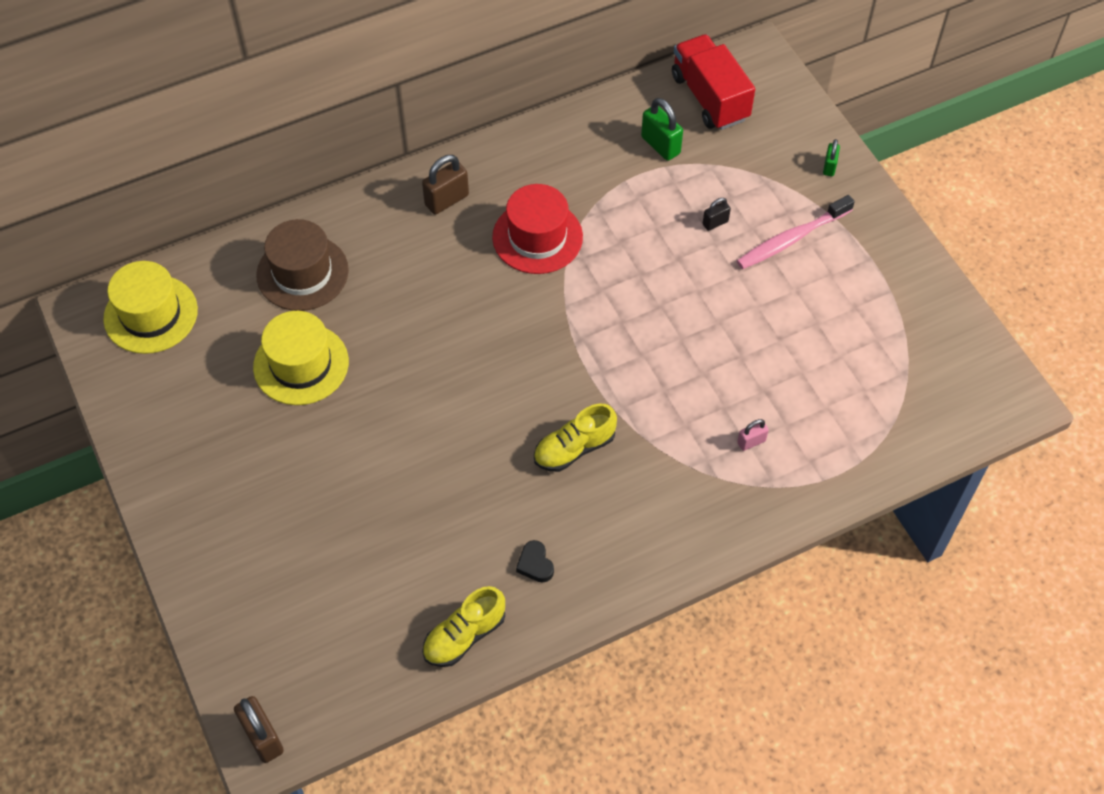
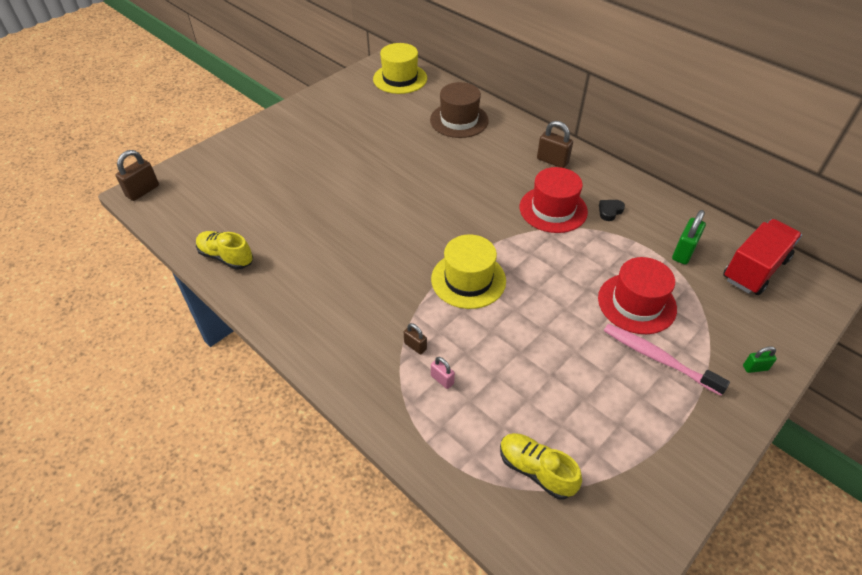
camera: 70 degrees right, 10 degrees down
(301, 364) = (395, 137): yellow hat -> yellow hat (468, 280)
(535, 564) = (289, 277): black heart -> black heart (609, 211)
(574, 448) = (389, 273): yellow shoe -> yellow shoe (536, 470)
(697, 454) = (415, 346): none -> brown padlock
(715, 223) = (636, 303): black padlock -> red hat

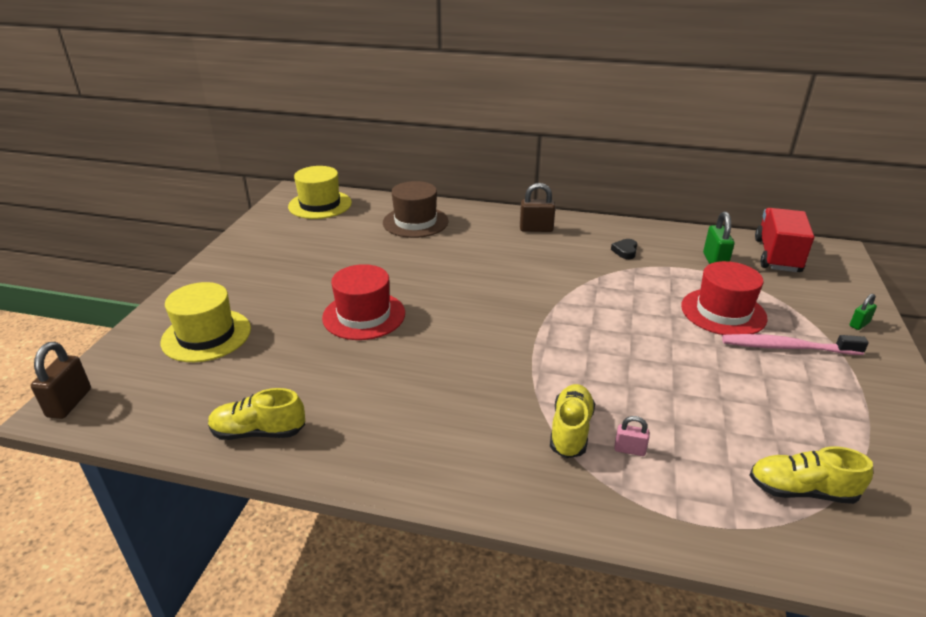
camera: 30 degrees left, 15 degrees down
(415, 346) = (570, 430): brown padlock -> yellow shoe
(468, 280) = (560, 349): yellow hat -> yellow hat (206, 335)
(553, 209) = (576, 265): red hat -> red hat (364, 315)

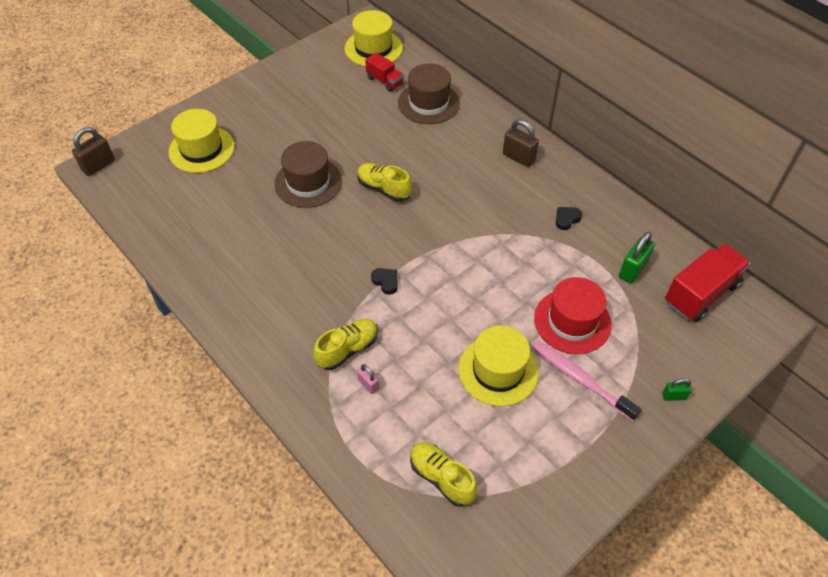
camera: 35 degrees right, 20 degrees up
(258, 432) = (175, 243): yellow shoe -> yellow shoe (384, 188)
(357, 221) = (385, 81): none -> red truck
(364, 315) = (308, 182): red hat -> brown hat
(536, 357) = (386, 282): none -> black heart
(720, 375) = (498, 370): none -> yellow hat

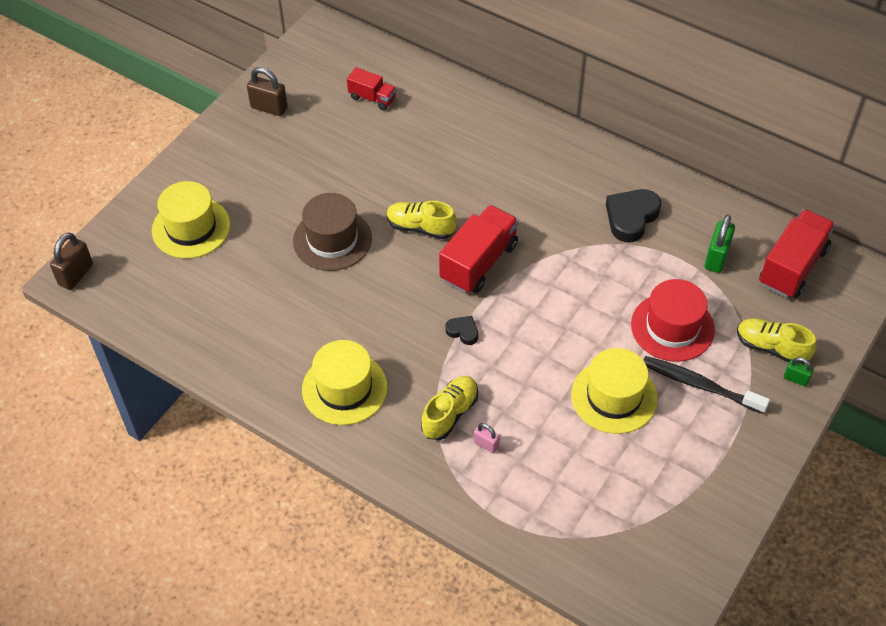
camera: 15 degrees left, 0 degrees up
(373, 48) = (343, 59): yellow hat -> yellow hat (344, 388)
(421, 227) = (479, 262): none -> red truck
(428, 103) = (433, 114): brown hat -> none
(442, 478) = (595, 518): yellow shoe -> yellow shoe (771, 348)
(518, 157) = (556, 158): brown padlock -> brown padlock (269, 108)
(566, 219) = (631, 217): black heart -> black heart, size x1.90
(580, 379) = (700, 385): pink toothbrush -> black toothbrush
(674, 396) = (796, 379): green padlock -> green padlock turned 45 degrees clockwise

